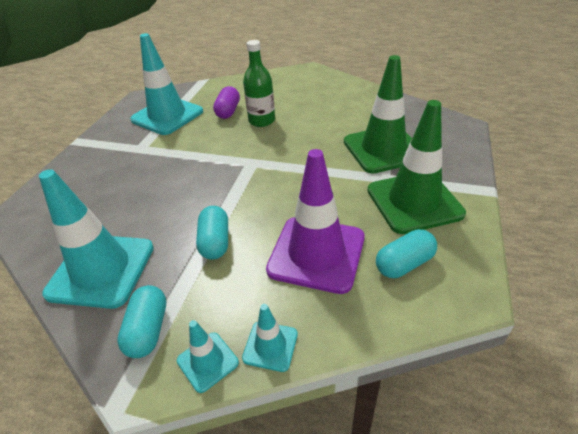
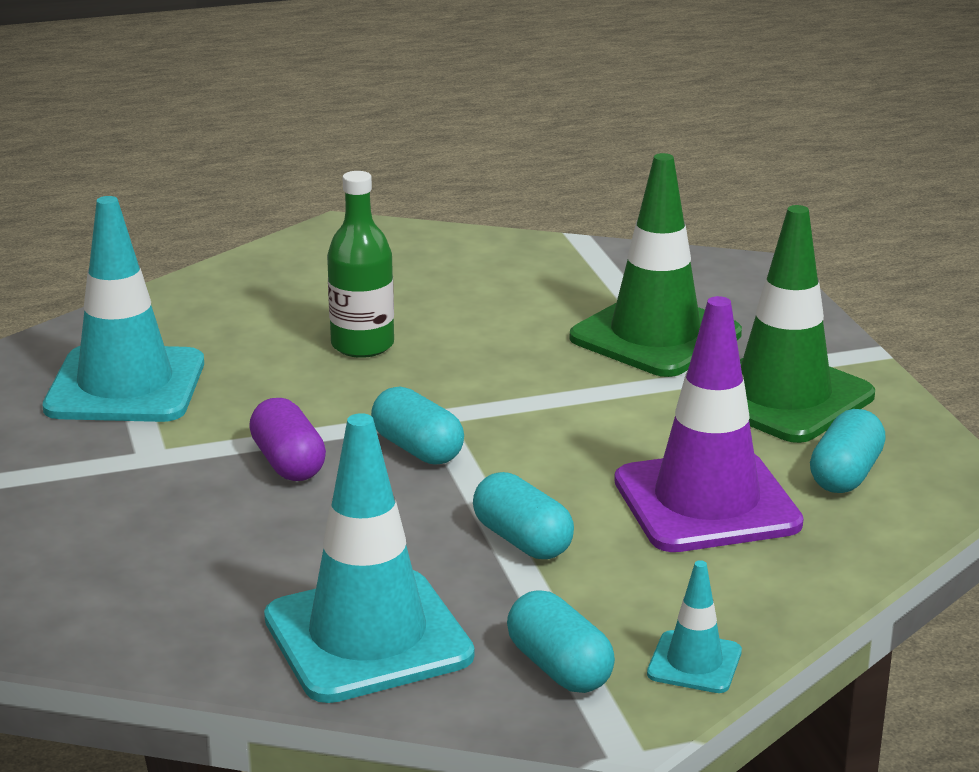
camera: 35 degrees left, 15 degrees down
(228, 111) = (262, 346): purple capsule -> purple capsule (288, 463)
(228, 176) = (417, 449): none -> turquoise capsule
(270, 346) = (761, 617): turquoise traffic cone -> none

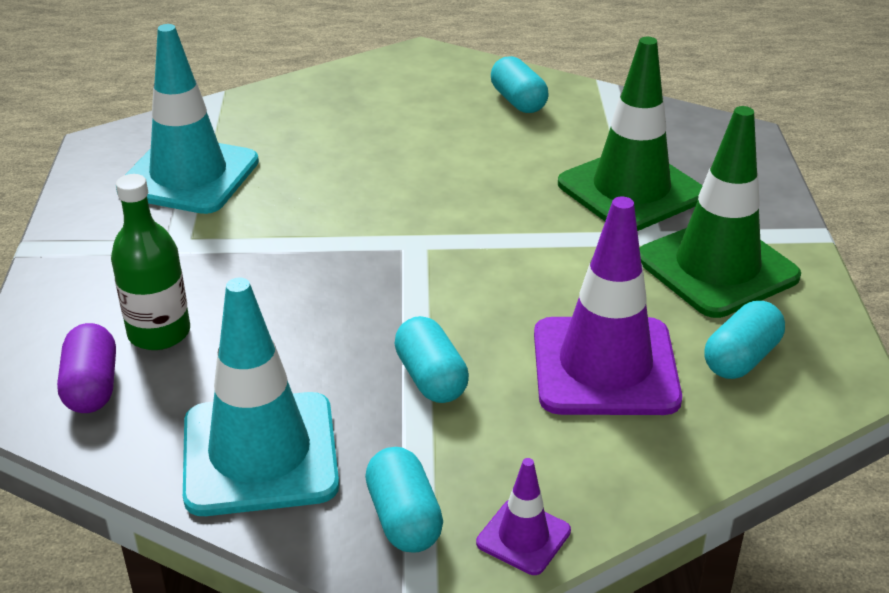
camera: 15 degrees right, 10 degrees up
(288, 463) = (277, 268): purple capsule -> purple capsule (92, 387)
(362, 345) = (387, 164): green bottle -> green bottle (159, 333)
(417, 449) = (386, 271): turquoise capsule -> turquoise capsule (518, 101)
(694, 663) = (523, 537): turquoise traffic cone -> purple traffic cone

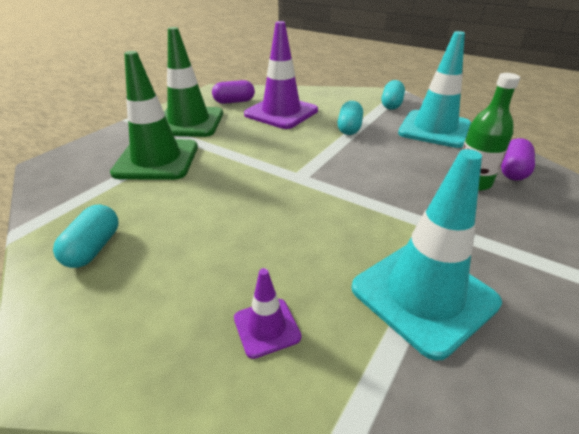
camera: 145 degrees left, 0 degrees up
(523, 537) = (358, 93): purple traffic cone -> purple traffic cone (267, 327)
(741, 358) = (234, 101): turquoise capsule -> purple capsule

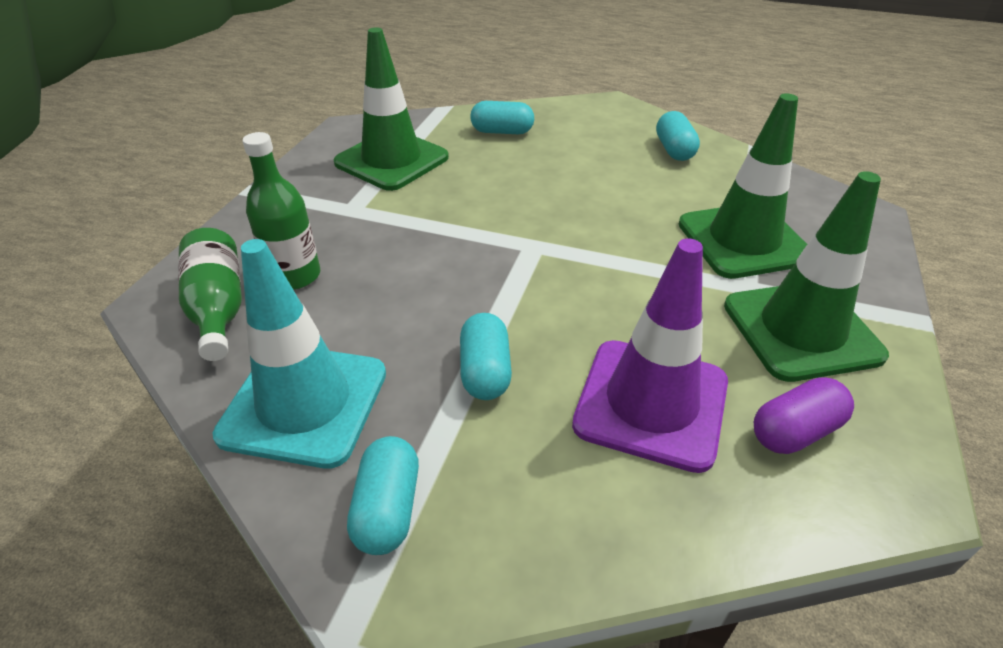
camera: 165 degrees right, 5 degrees up
(267, 327) = (502, 132): purple traffic cone -> turquoise capsule
(423, 295) = (391, 160): turquoise traffic cone -> green traffic cone
(512, 171) = (218, 307): purple capsule -> green bottle

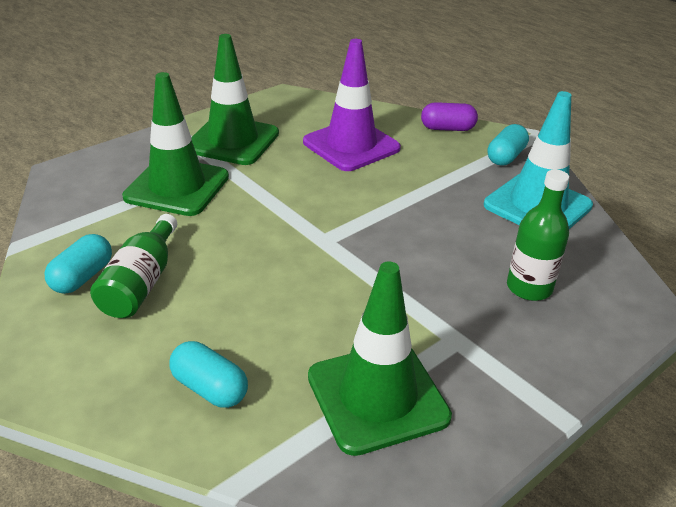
camera: 150 degrees left, 5 degrees down
(218, 307) = (594, 284): green bottle -> green bottle (141, 283)
(485, 371) = (424, 184): turquoise capsule -> none
(795, 431) = (300, 118): purple capsule -> purple capsule (447, 128)

